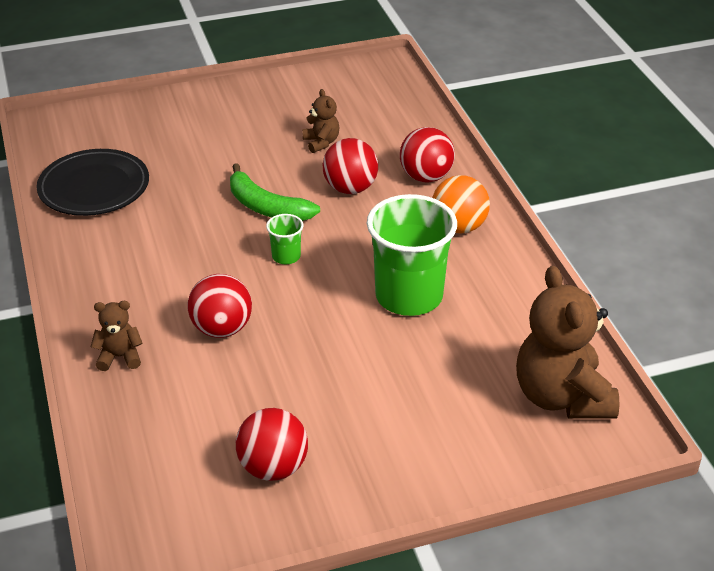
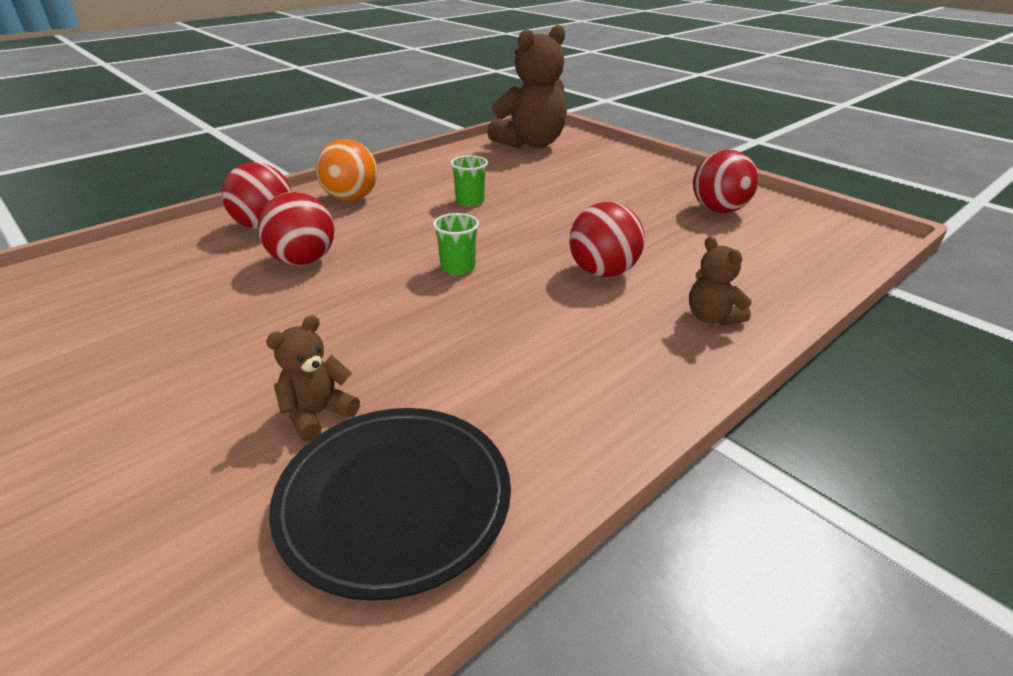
camera: 115 degrees left, 5 degrees down
(267, 207) = (369, 303): green banana -> none
(321, 142) = (194, 303): brown teddy bear -> brown teddy bear (317, 414)
(409, 296) = (470, 201): green cup -> green cup, size x0.44

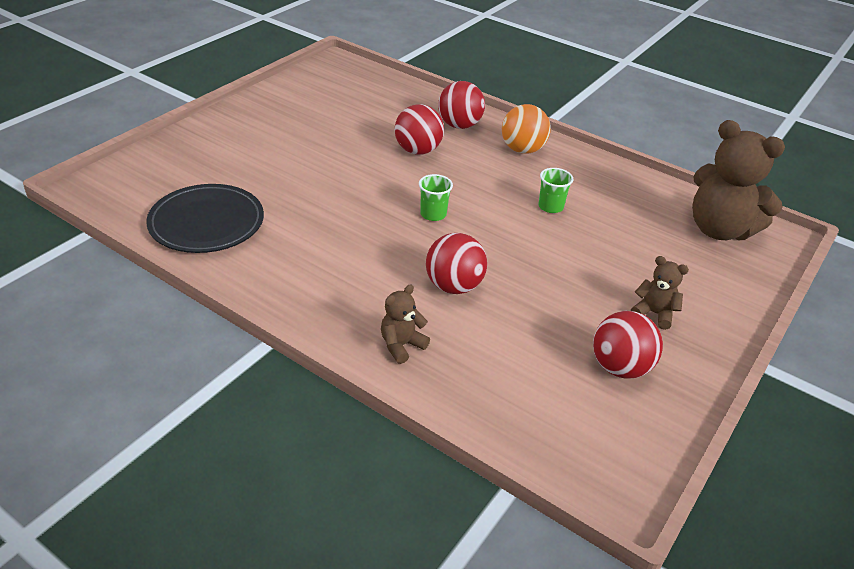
camera: 75 degrees right, 5 degrees up
(317, 414) = (265, 189): brown teddy bear -> brown teddy bear (654, 313)

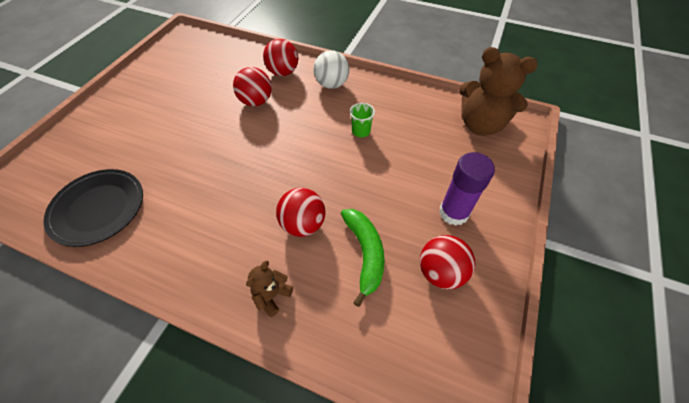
camera: 10 degrees left, 15 degrees up
(433, 214) = (276, 158): green cup -> none
(522, 150) = (331, 84): orange ball -> white ball
(526, 330) = (365, 253): none -> green banana
(654, 313) = (453, 213): brown teddy bear -> purple glue stick

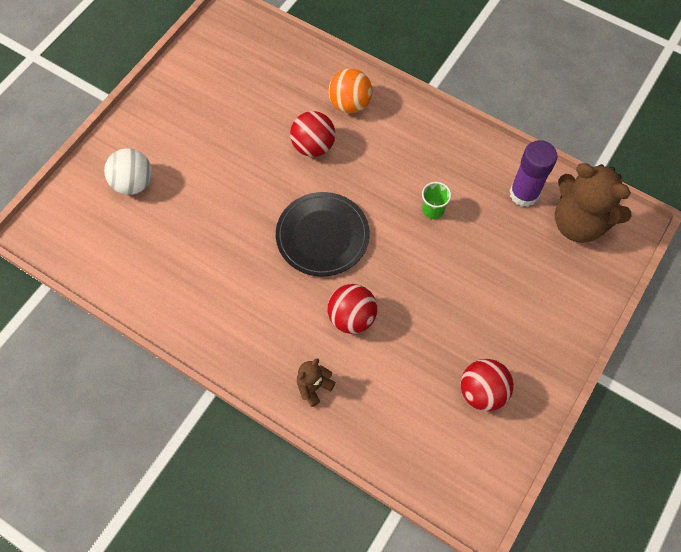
camera: 10 degrees right, 10 degrees up
(98, 208) = (142, 265): black plate -> black plate (322, 236)
(283, 72) = (350, 104): red ball -> orange ball
(331, 84) = (408, 133): white ball -> white ball (133, 183)
(365, 253) = (410, 360): green banana -> none
(453, 213) = (513, 330): purple glue stick -> purple glue stick (524, 194)

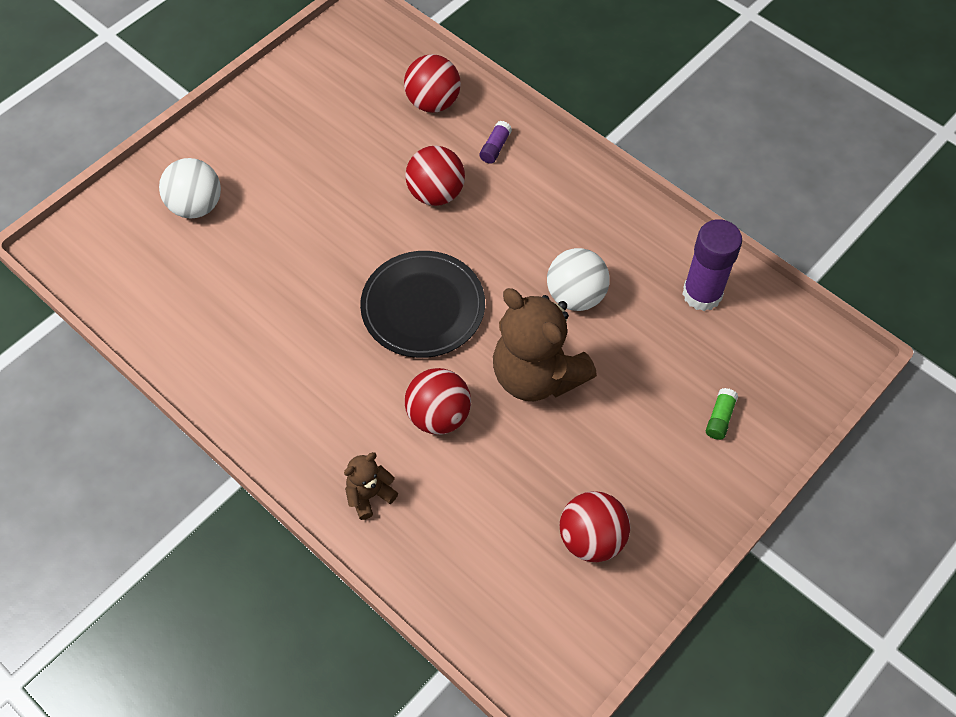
camera: 10 degrees right, 5 degrees down
(296, 75) = (433, 102): none -> red ball
(350, 104) = (495, 148): orange ball -> purple glue stick
(433, 209) = (575, 296): green cup -> white ball
(555, 286) = (720, 418): none -> green glue stick
(578, 222) = (769, 342): brown teddy bear -> brown teddy bear (537, 375)

